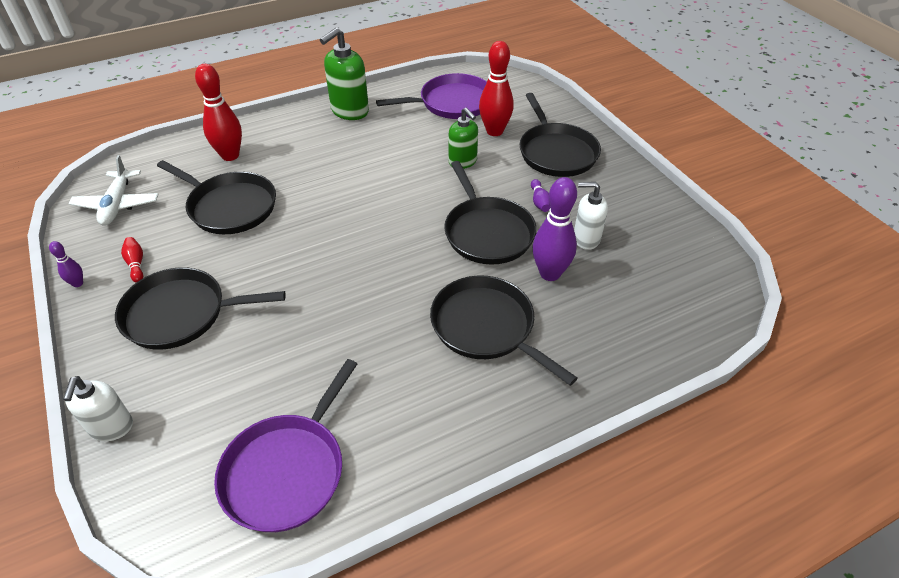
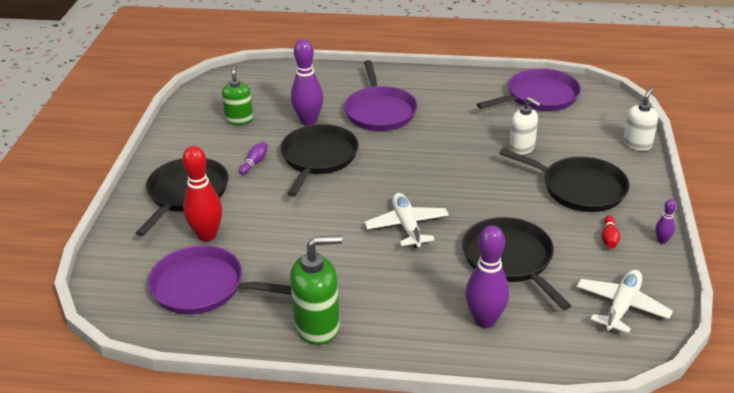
camera: 145 degrees left, 10 degrees down
(230, 155) = (485, 320): red bowling pin -> purple bowling pin
(340, 200) = (407, 226): none -> white plane
(463, 162) = (271, 217): green soap dispenser -> green soap dispenser (239, 119)
(487, 327) = (379, 111): black pan -> purple pan
(586, 239) = (258, 129): white soap dispenser -> white soap dispenser (522, 148)

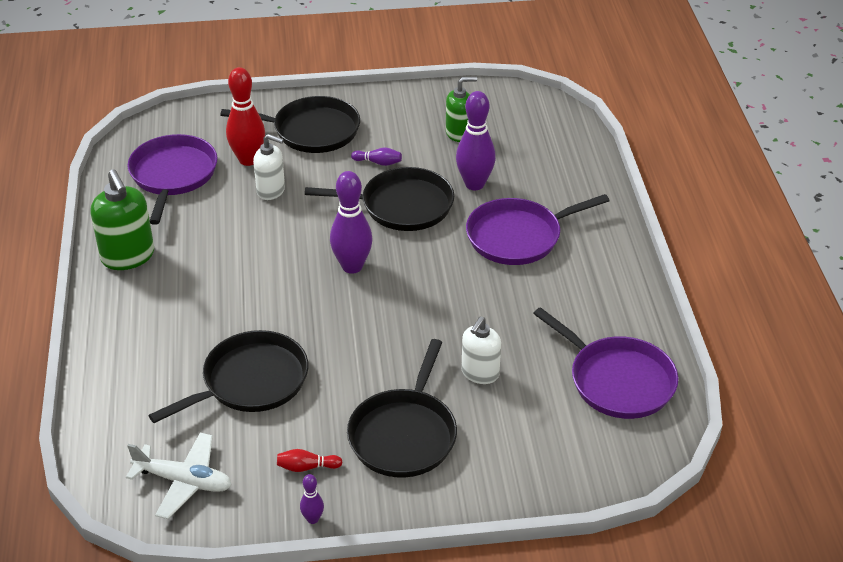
camera: 75 degrees right, 5 degrees up
(407, 226) = (292, 293): white plane -> none
(485, 320) = (149, 371): purple bowling pin -> purple bowling pin (352, 266)
(637, 144) = (530, 492): white soap dispenser -> white soap dispenser (271, 191)

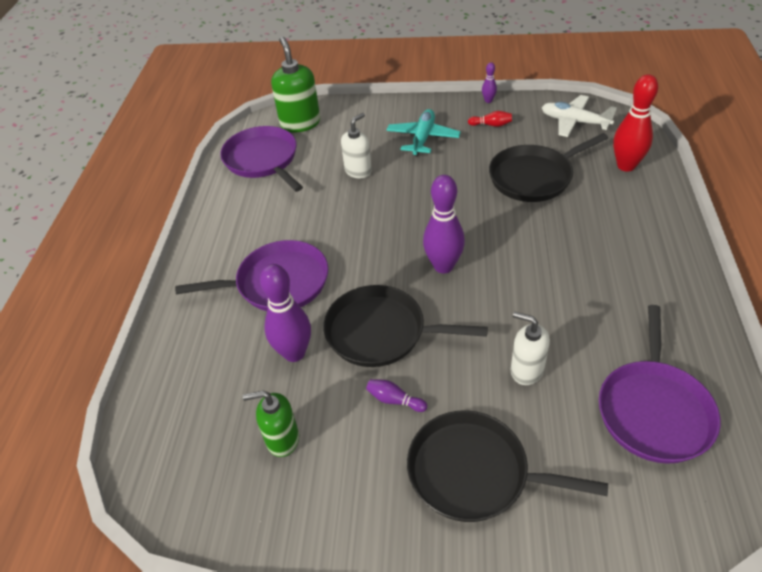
camera: 165 degrees left, 5 degrees up
(128, 257) = (673, 297): green soap dispenser -> green soap dispenser (300, 123)
(248, 160) = (558, 426): red bowling pin -> red bowling pin (626, 166)
(404, 434) = (423, 138): black pan -> turquoise plane

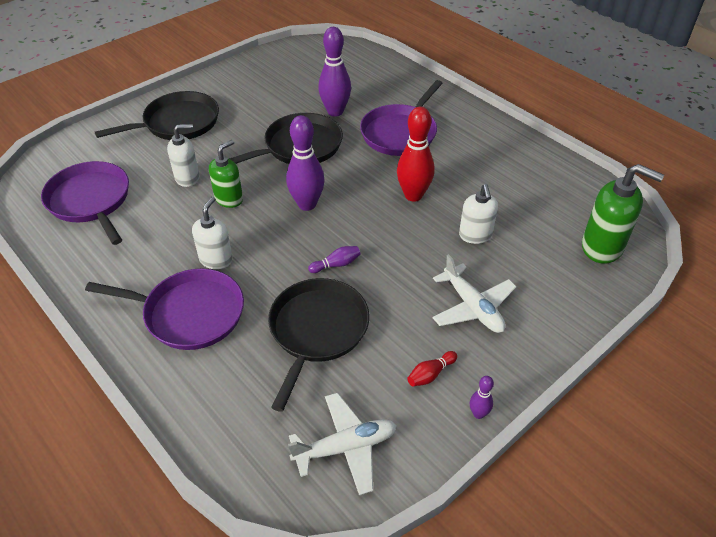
camera: 130 degrees right, 0 degrees up
(263, 160) = (562, 195): purple pan -> purple pan (189, 313)
(282, 439) = (290, 84): green soap dispenser -> green soap dispenser (229, 199)
(394, 400) = (252, 125): purple bowling pin -> purple bowling pin (336, 264)
(423, 138) = (472, 307): turquoise plane -> white plane
(565, 264) = (216, 259): none -> white soap dispenser
(626, 166) = (235, 410): red bowling pin -> red bowling pin (413, 195)

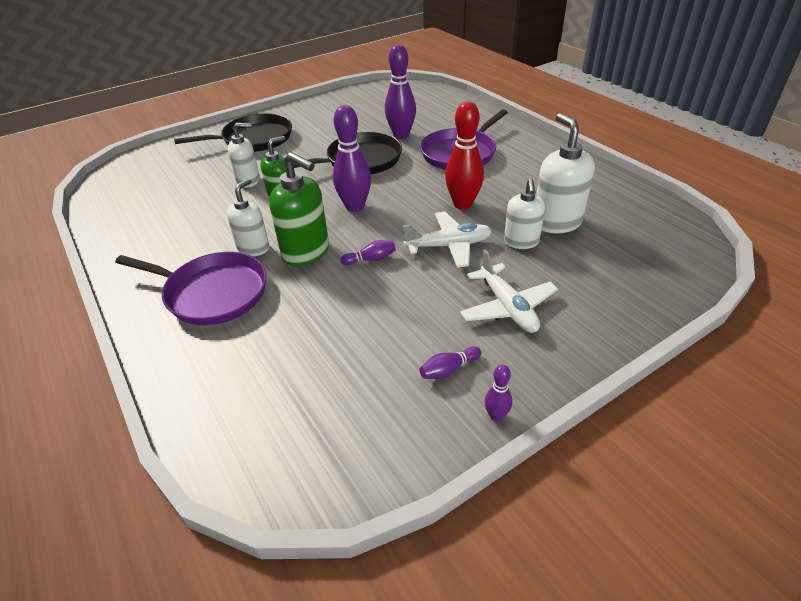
camera: 10 degrees right, 5 degrees down
(91, 201) = (155, 195): purple pan -> none
(317, 331) = (335, 318): black pan -> none
(346, 447) = (337, 437): white plane -> white plane (449, 246)
(430, 374) = (448, 369): red bowling pin -> purple bowling pin
(505, 211) = (556, 222): none -> white soap dispenser
(602, 247) = (661, 260): green soap dispenser -> green soap dispenser (306, 252)

